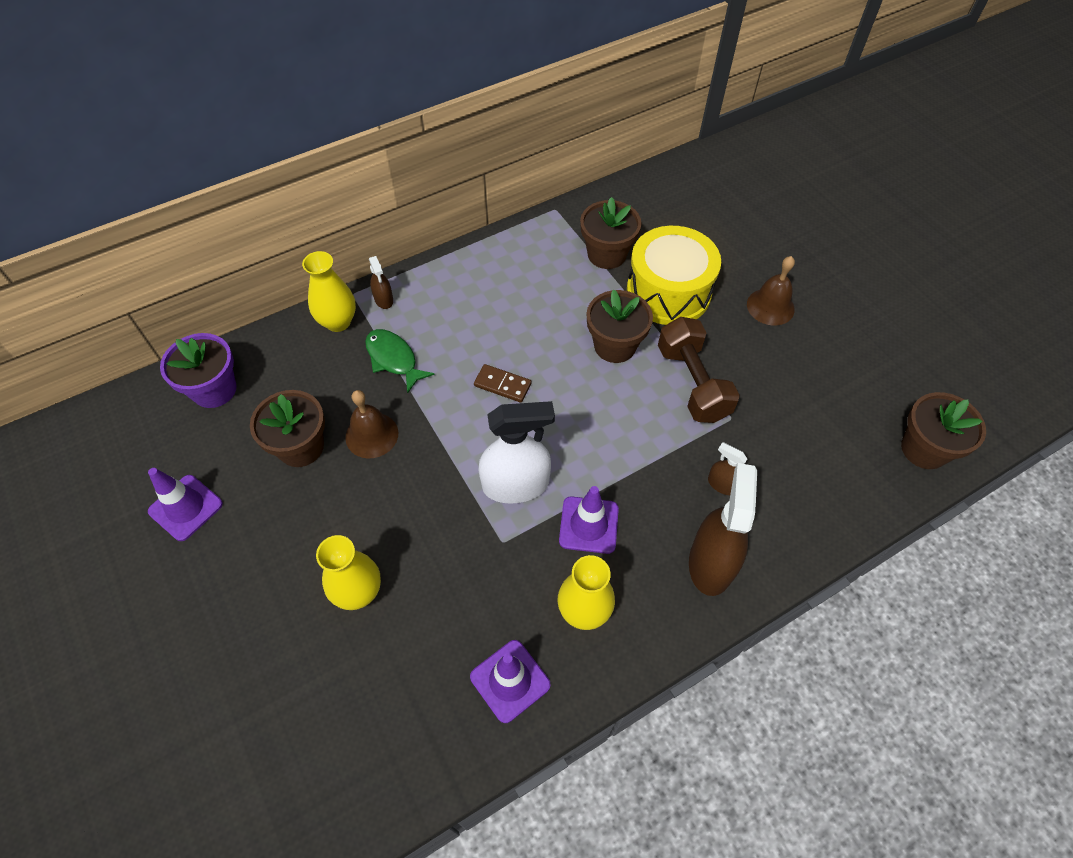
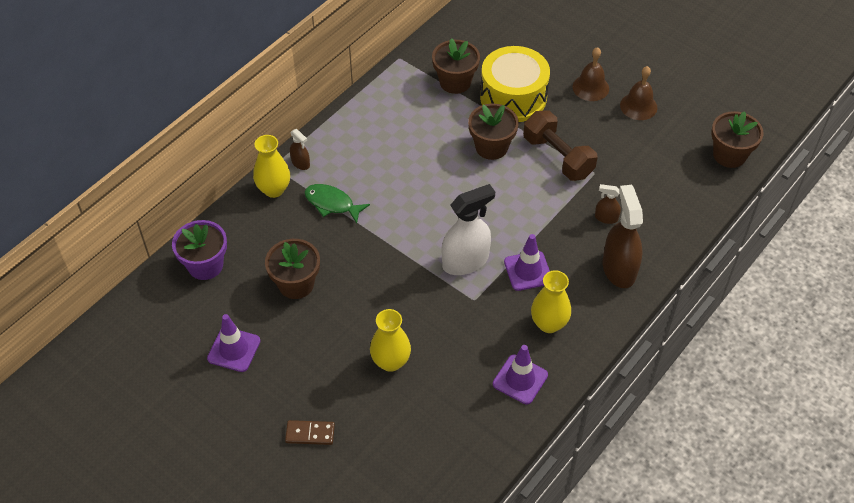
camera: 20 degrees left, 5 degrees down
(371, 435) = (344, 260): brown bell -> brown bell (638, 106)
(502, 385) = (423, 198): brown domino -> brown domino (310, 434)

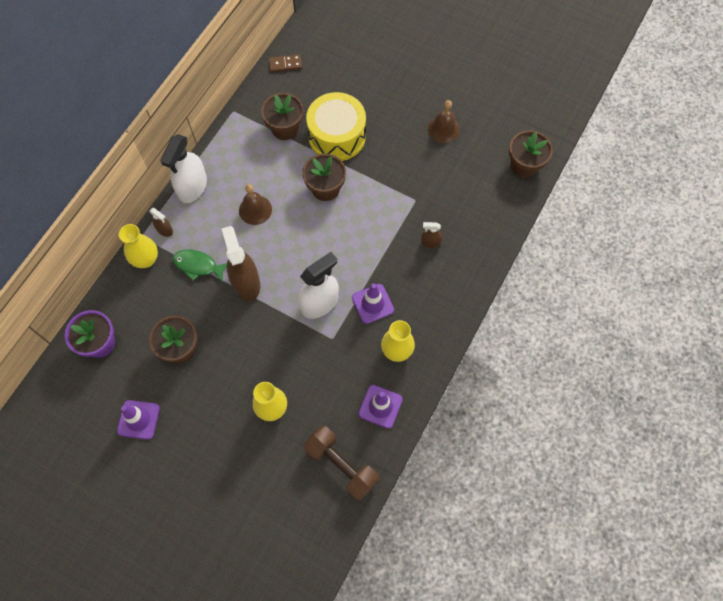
camera: 10 degrees left, 15 degrees up
(310, 434) = (216, 486): brown domino -> brown domino (285, 64)
(340, 125) = (192, 187): none -> white spray bottle
(558, 157) = (382, 189): brown dumbbell -> brown dumbbell (341, 465)
(590, 87) = (401, 116): brown bell -> brown bell (255, 210)
(619, 269) = (447, 289): brown spray bottle -> brown spray bottle (246, 283)

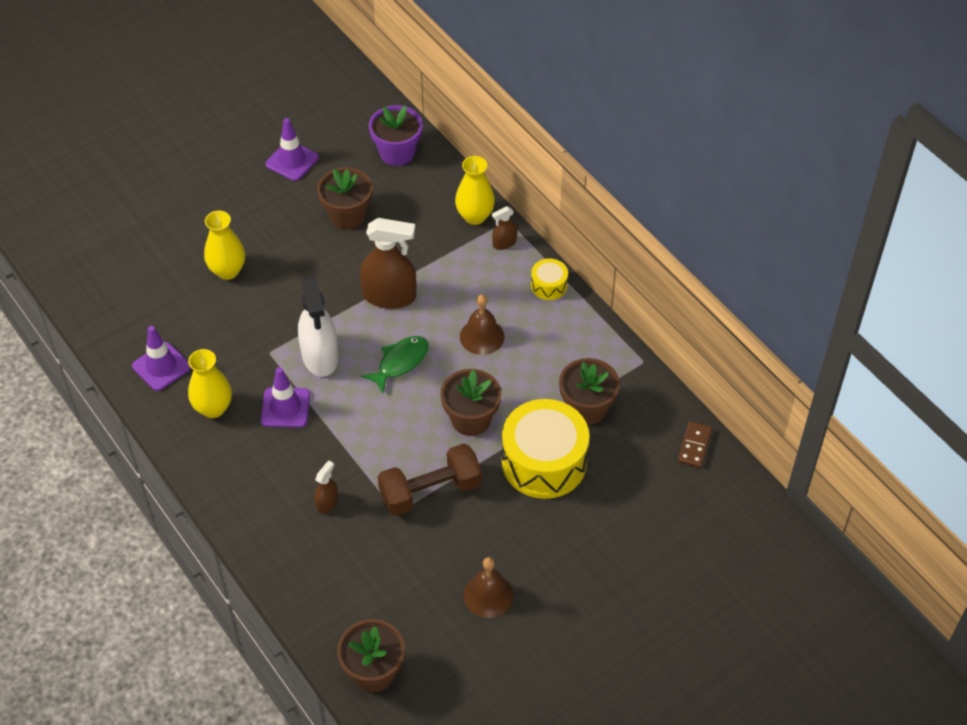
camera: 115 degrees right, 15 degrees down
(192, 187) = (549, 286): white spray bottle -> yellow drum
(198, 265) = (438, 260): green fish -> green fish (400, 362)
(341, 465) = (125, 308): brown dumbbell -> brown dumbbell (430, 491)

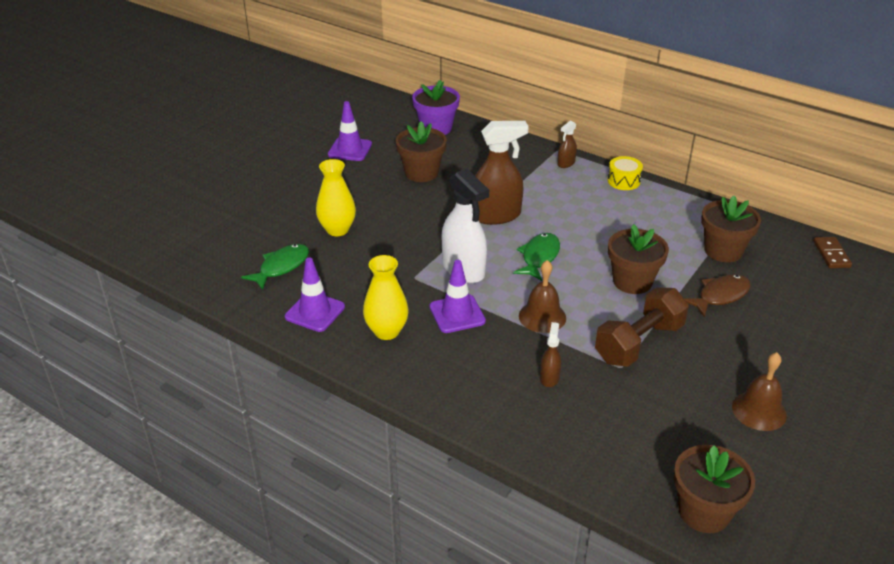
camera: 20 degrees left, 15 degrees down
(155, 303) = (281, 267): none -> green fish
(475, 216) = (529, 152): yellow vase -> none
(482, 336) = (595, 224): brown bell -> brown bell (542, 316)
(544, 462) = (720, 296): yellow drum -> brown fish

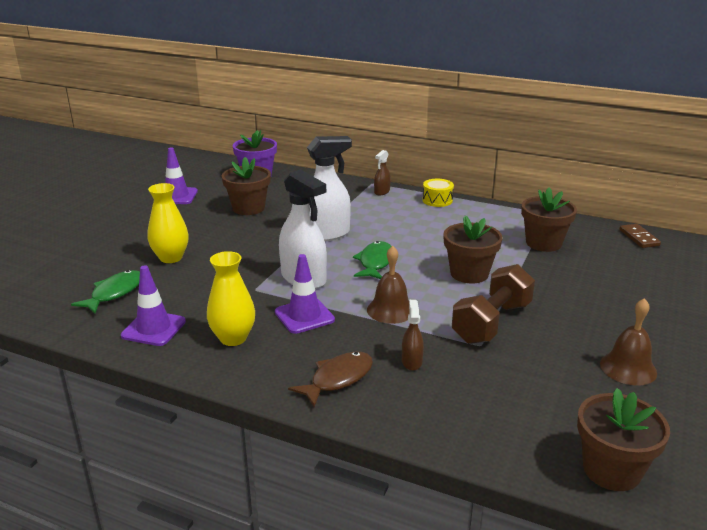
camera: 10 degrees left, 10 degrees down
(496, 215) = (326, 234): brown spray bottle -> white spray bottle
(720, 296) = (554, 277): brown fish -> brown fish (338, 379)

